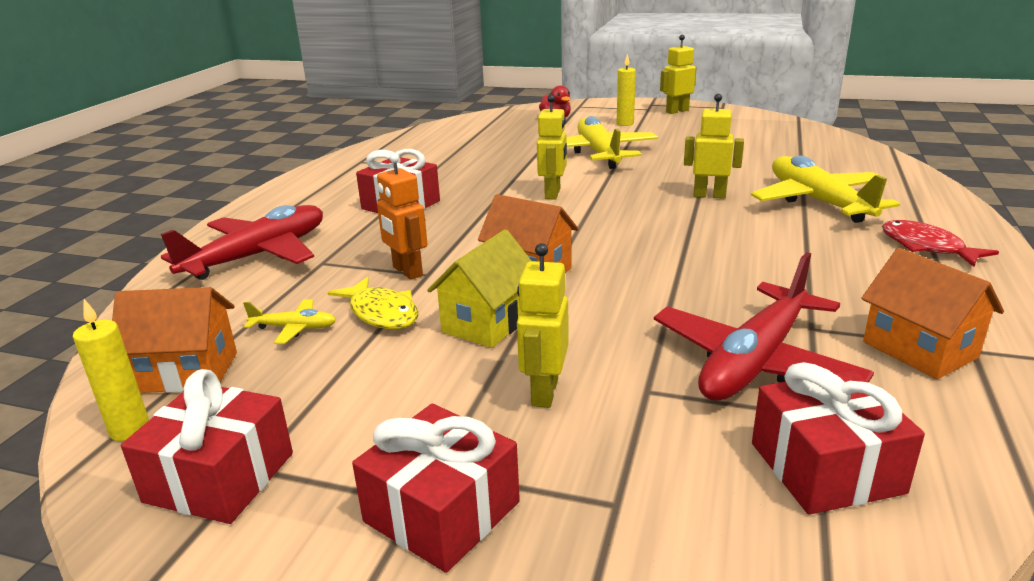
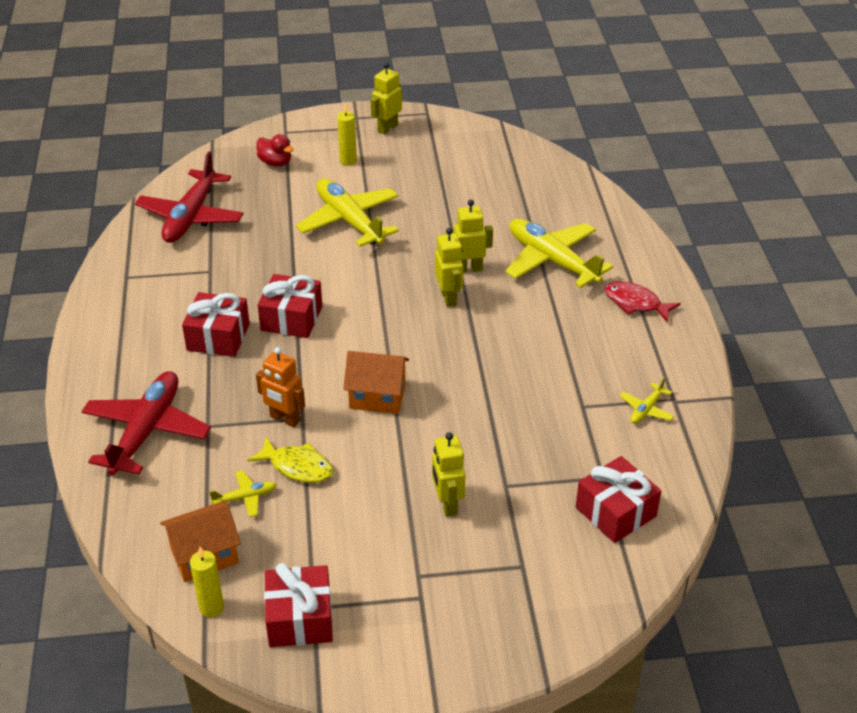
camera: 25 degrees left, 15 degrees up
(442, 512) = (438, 598): red gift -> red gift (291, 318)
(487, 323) = (378, 456): yellow house -> none
(553, 194) = (341, 293): yellow robot -> yellow robot (449, 298)
(755, 361) = (558, 445): red plane -> red plane (191, 217)
(919, 350) = (646, 409): orange house -> yellow plane

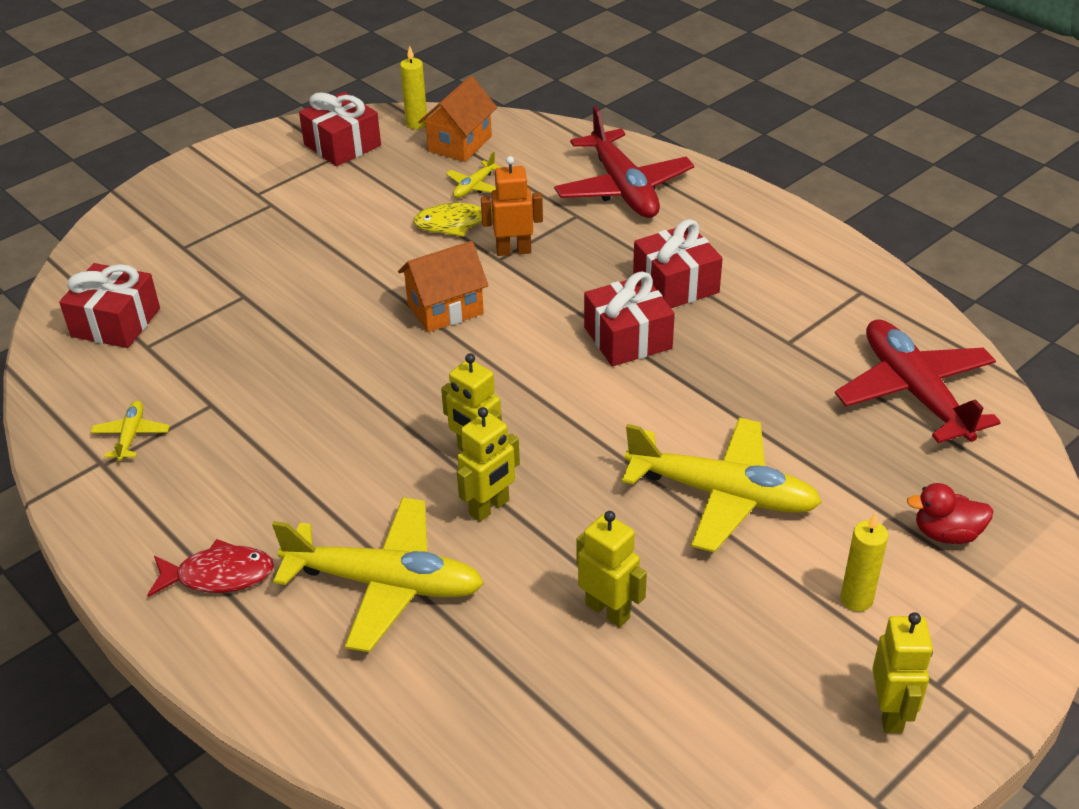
camera: 145 degrees right, 0 degrees up
(447, 504) = (288, 258): yellow robot -> yellow robot (608, 611)

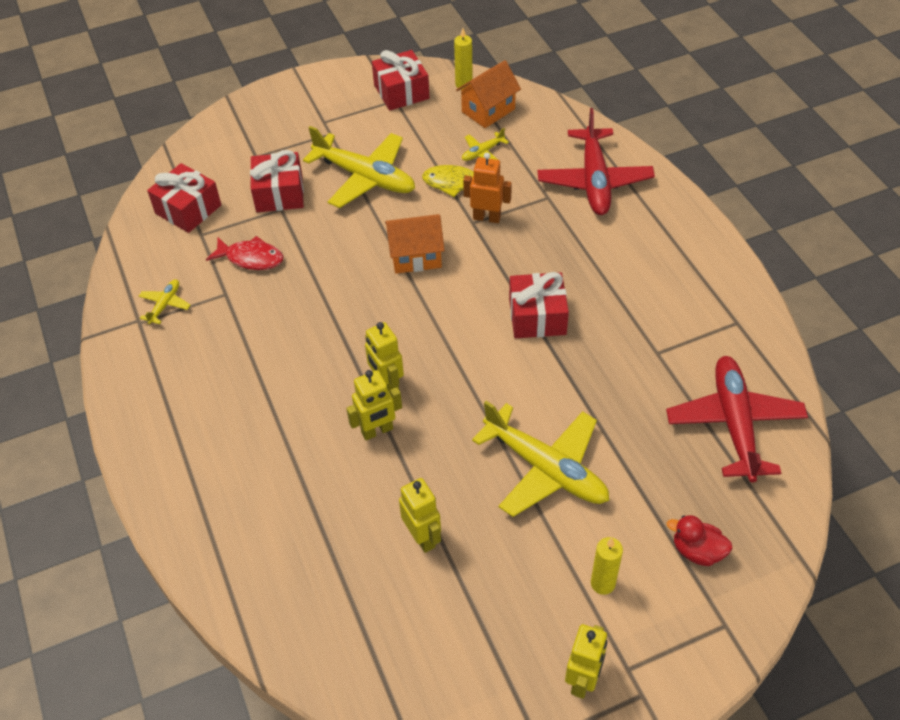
camera: 20 degrees right, 10 degrees up
(219, 575) = (180, 430): red fish -> red fish (251, 258)
(385, 583) = (283, 469): yellow plane -> yellow plane (365, 177)
(676, 284) = (595, 278): red gift -> red gift (279, 194)

